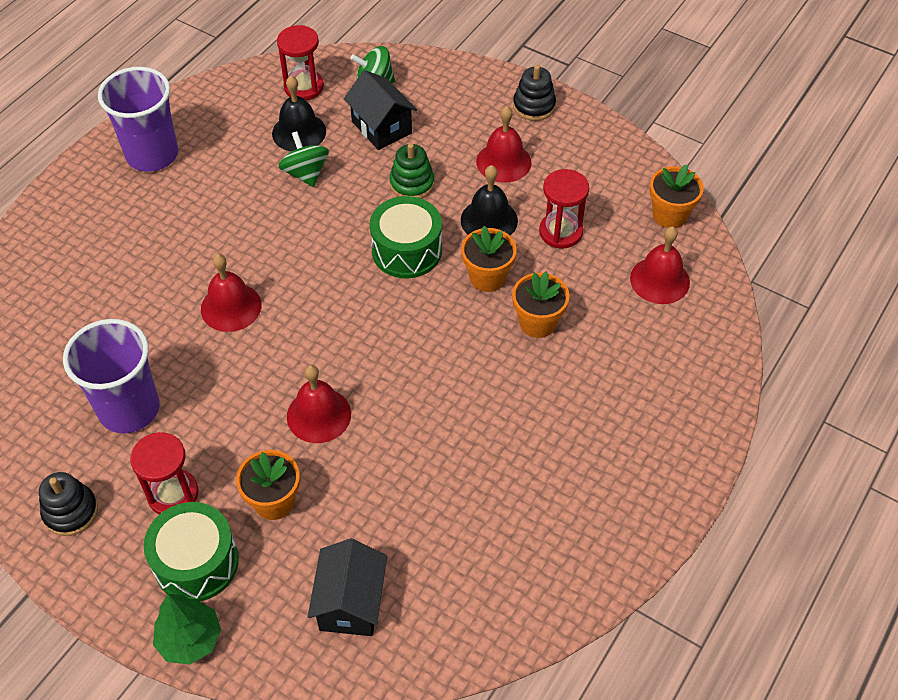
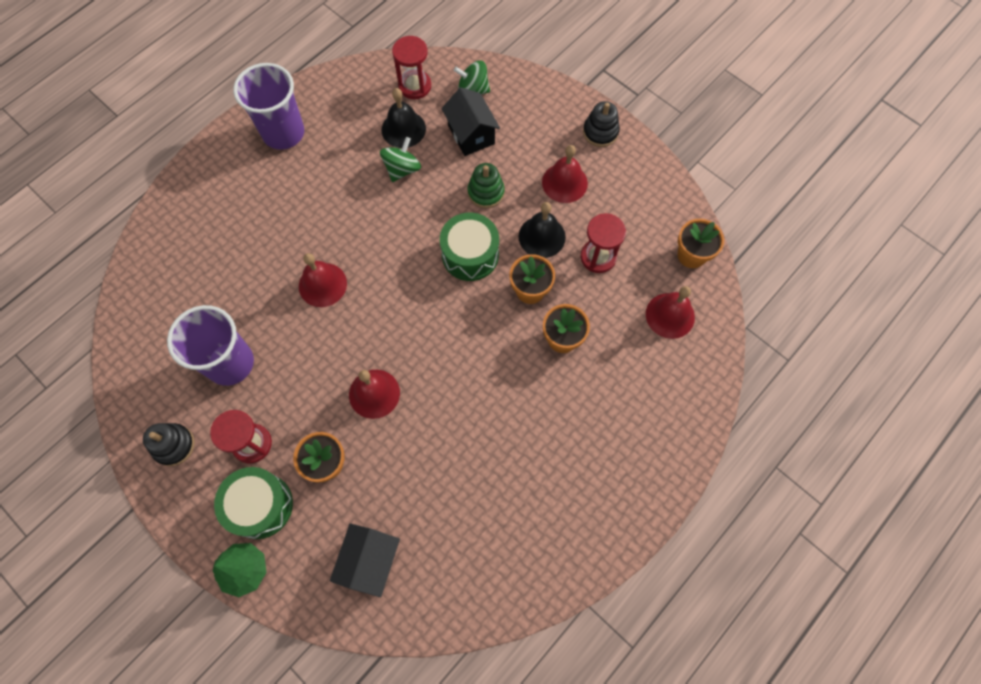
camera: 10 degrees right, 15 degrees up
(305, 173) = (402, 169): green spinning top -> green spinning top turned 45 degrees clockwise

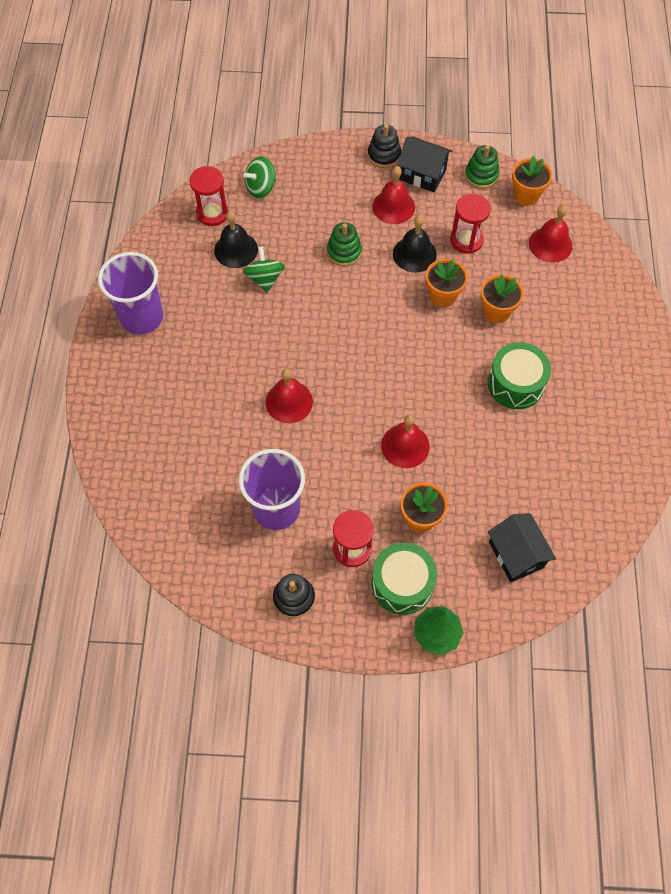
camera: 40 degrees left, 5 degrees down
(470, 255) = (376, 302): green drum -> green drum (515, 384)
(471, 134) = (292, 219): black house -> black house (422, 175)
(668, 209) = (481, 175): none -> green stacking toy

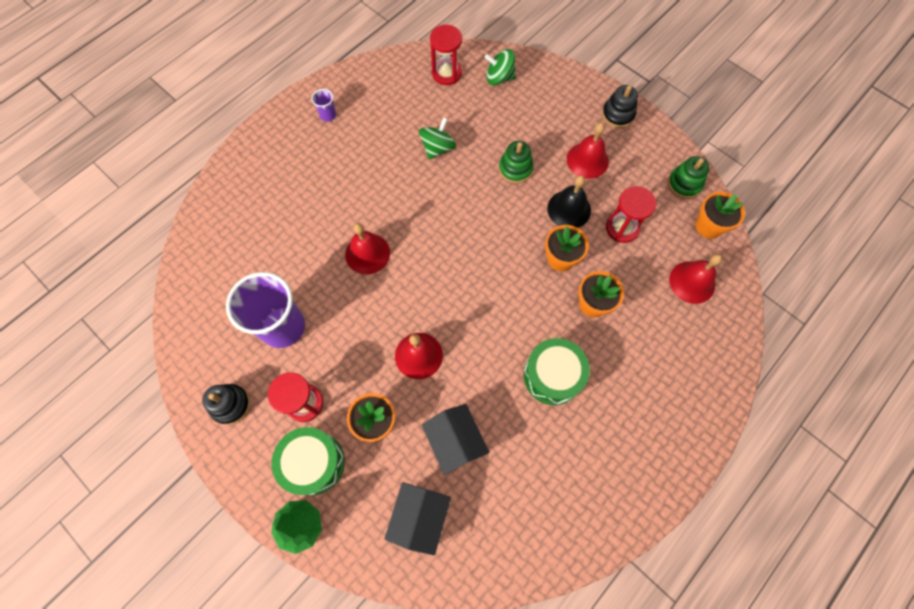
camera: 40 degrees right, 5 degrees up
(142, 317) = (328, 115): purple cup -> purple cup, size x0.42
(236, 250) = (437, 112): black bell -> none
(422, 175) = (635, 151): black house -> black house (455, 442)

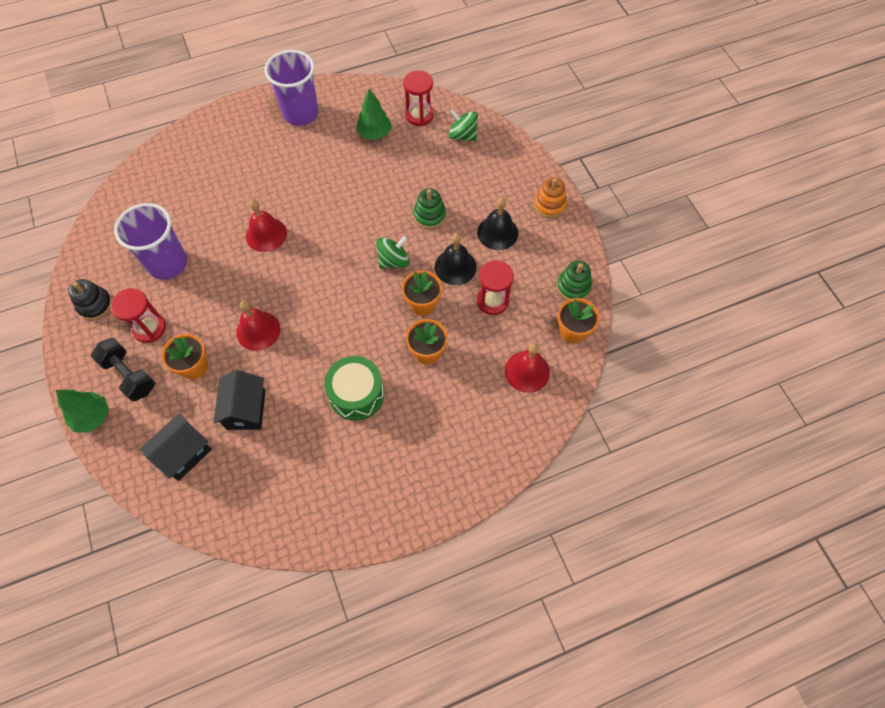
camera: 25 degrees right, 5 degrees down
(313, 463) = (129, 375): green drum -> black dumbbell
(328, 115) = (300, 113): purple cup -> purple cup, size x2.41
(414, 108) = (374, 134): none -> green tree
(437, 148) = (374, 173): green spinning top -> green spinning top (393, 261)
(587, 160) = (497, 232): red bell -> black bell
(618, 114) = (549, 205): black stacking toy -> orange stacking toy

